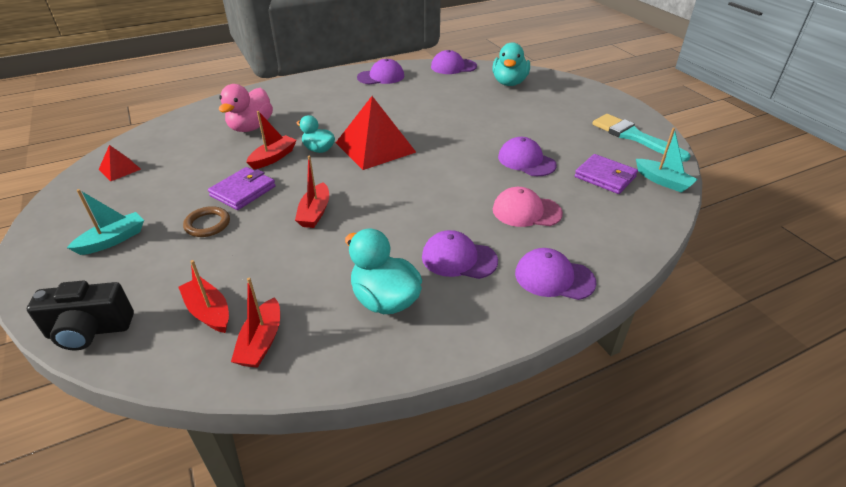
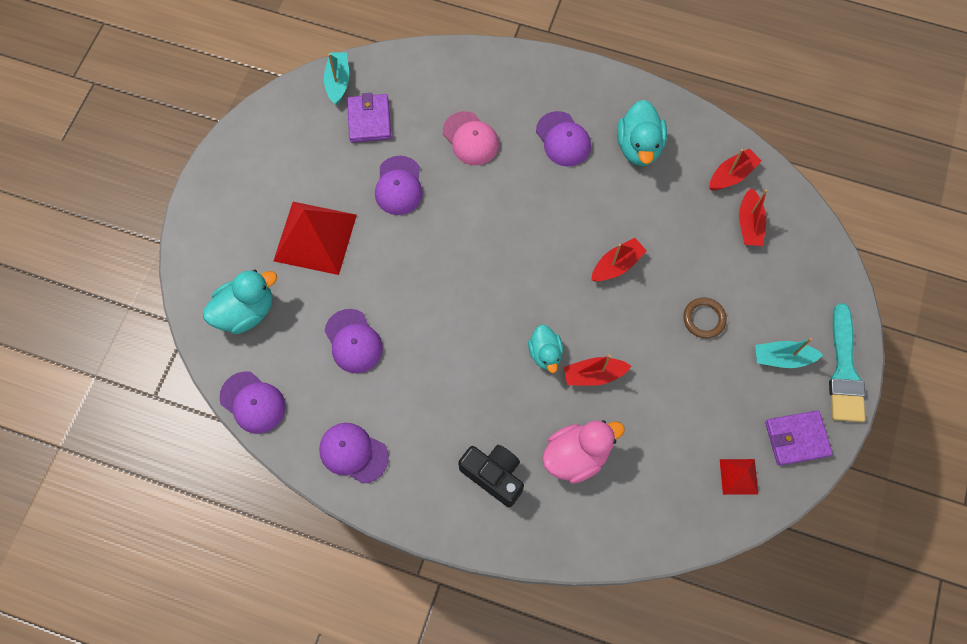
camera: 135 degrees left, 30 degrees up
(90, 331) = (827, 266): black camera -> black camera (494, 475)
(243, 191) = (652, 342): purple wallet -> purple wallet (796, 438)
(375, 147) = (495, 313): red pyramid -> red pyramid (315, 237)
(554, 277) = (524, 80): purple cap -> purple cap (353, 341)
(634, 137) = (275, 137): turquoise brush -> turquoise brush (844, 371)

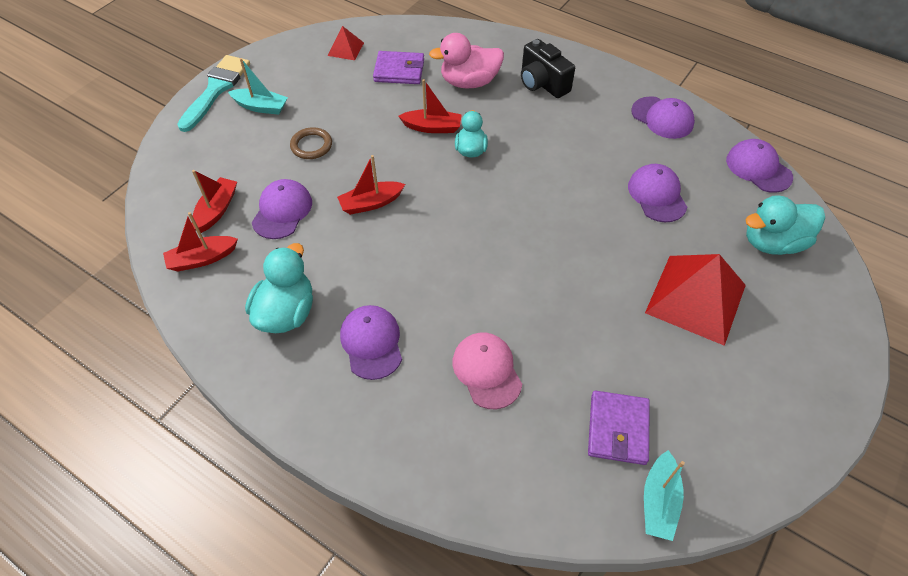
camera: 165 degrees left, 15 degrees down
(398, 186) = (589, 334): purple cap -> purple cap (282, 211)
(796, 438) = (286, 60): purple wallet -> purple wallet (399, 71)

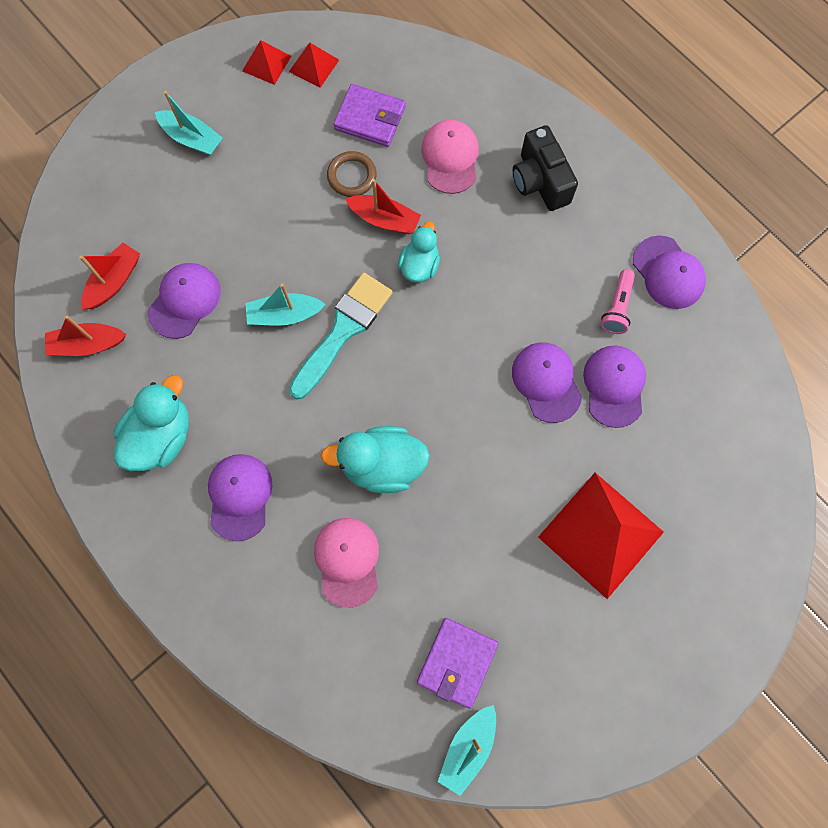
camera: 15 degrees right, 20 degrees up
(216, 89) = (145, 98): turquoise brush -> turquoise brush (343, 330)
(308, 54) = (266, 63): none -> red pyramid
(311, 146) = (237, 213): brown ring -> brown ring (352, 176)
(371, 203) = (284, 315): red boat -> turquoise boat
(469, 82) = (450, 158): pink duck -> pink cap
(635, 146) = (617, 307): none -> pink flashlight
(758, 168) = (752, 378): purple cap -> purple cap (546, 382)
(772, 242) = (720, 485): turquoise duck -> turquoise duck (382, 465)

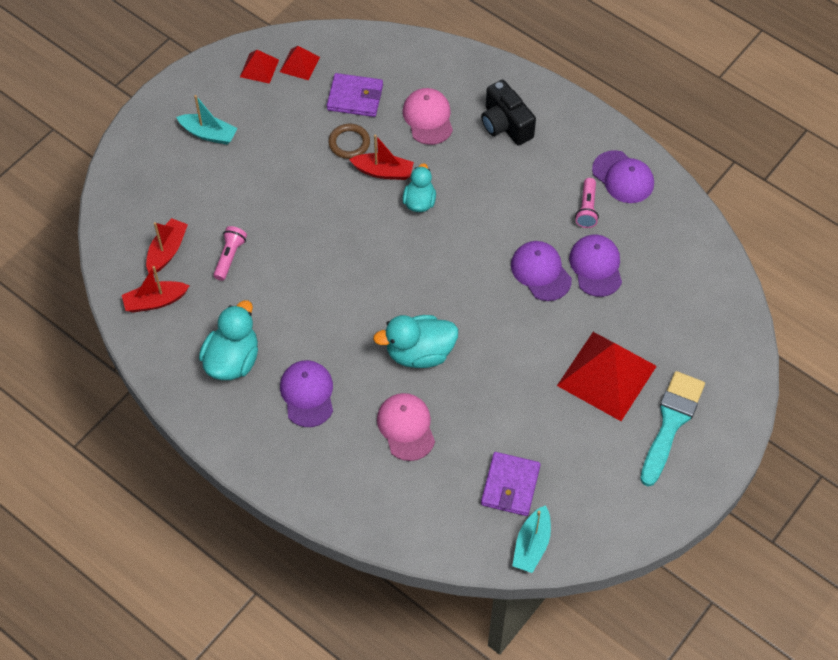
camera: 10 degrees left, 15 degrees down
(184, 301) = (229, 257): purple cap -> pink flashlight
(284, 315) = (315, 255): turquoise boat -> none
(343, 330) = (366, 259): turquoise brush -> turquoise brush (671, 423)

